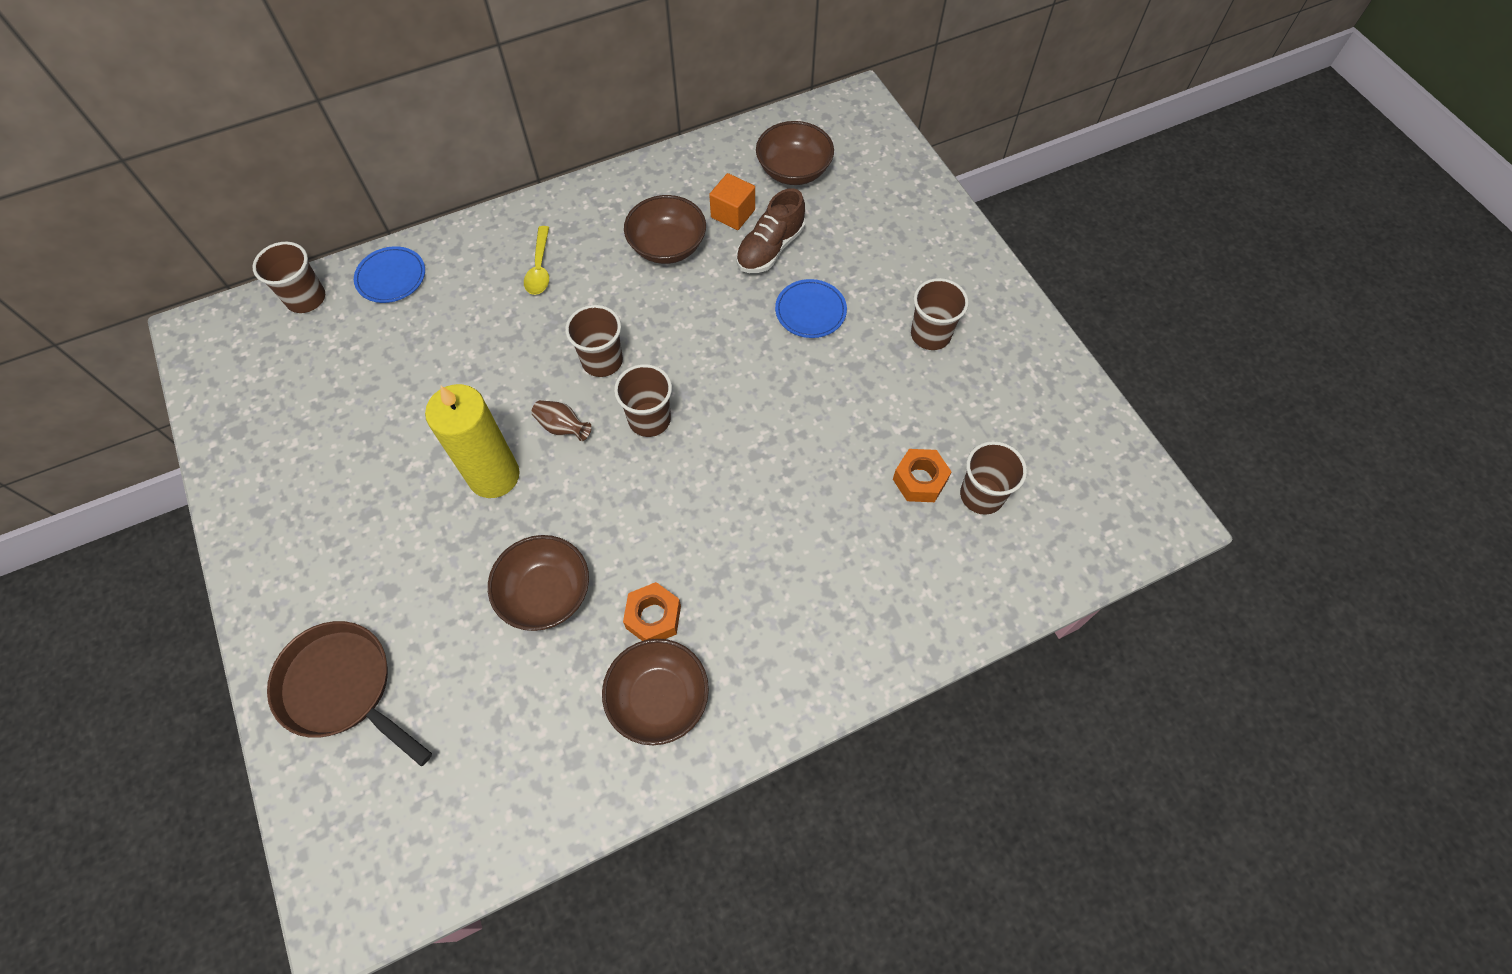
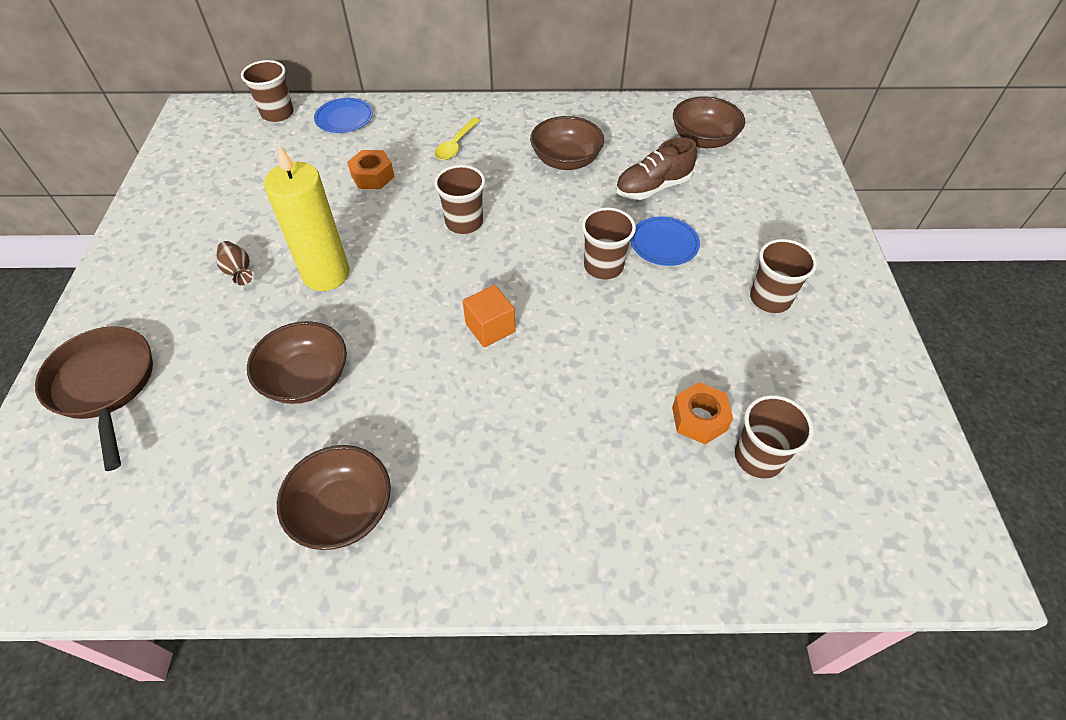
camera: 25 degrees right, 10 degrees down
(562, 427) = (402, 259): brown vase -> brown vase (239, 271)
(649, 419) = (476, 278): brown cup -> brown cup (603, 266)
(653, 617) = (382, 437): orange nut -> orange nut (372, 176)
(733, 213) = (634, 154): orange cube -> orange cube (490, 328)

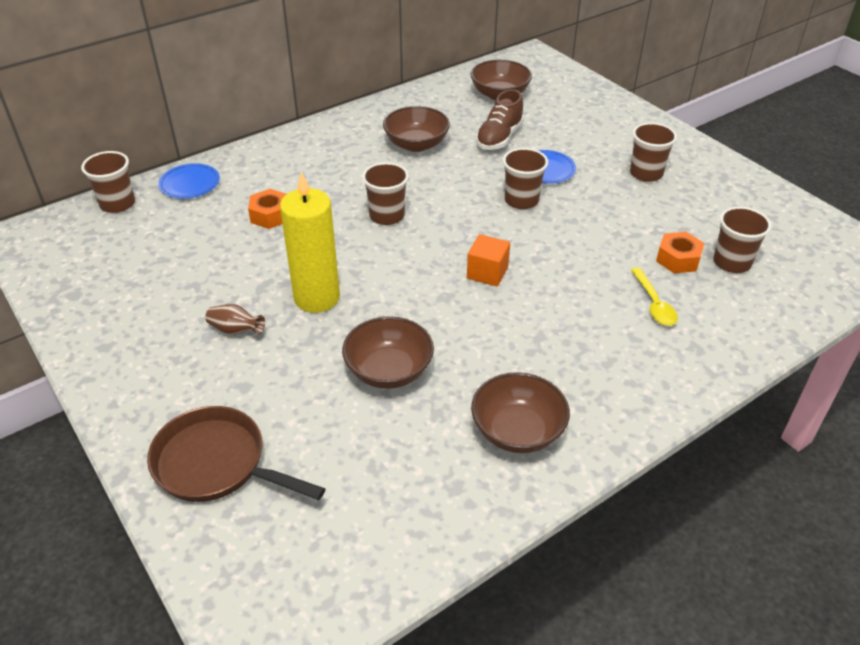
camera: 35 degrees left, 10 degrees down
(456, 145) = (315, 166): yellow spoon -> yellow spoon (654, 304)

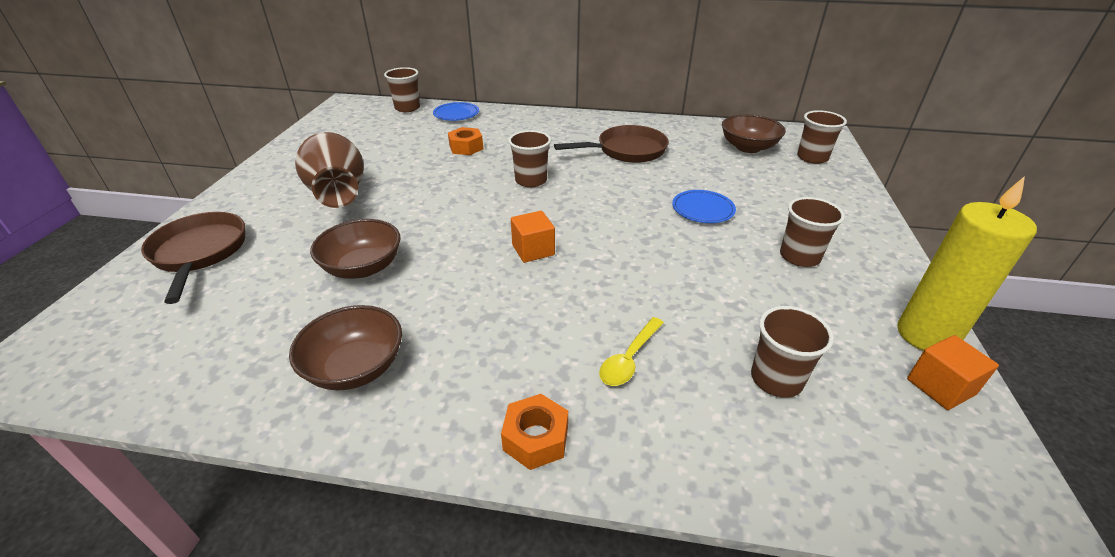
camera: 45 degrees right, 5 degrees down
(235, 330) = (338, 193): brown vase -> brown vase, size x2.46
(317, 297) = (407, 202): yellow candle -> yellow candle (926, 335)
(416, 144) = (626, 151): brown bowl -> brown pan
(499, 138) = (698, 173): brown shoe -> none
(521, 200) = (645, 219): brown cup -> brown cup (812, 158)
(678, 259) = (718, 339): orange nut -> orange nut (536, 438)
(795, 216) = (940, 387): none -> orange cube

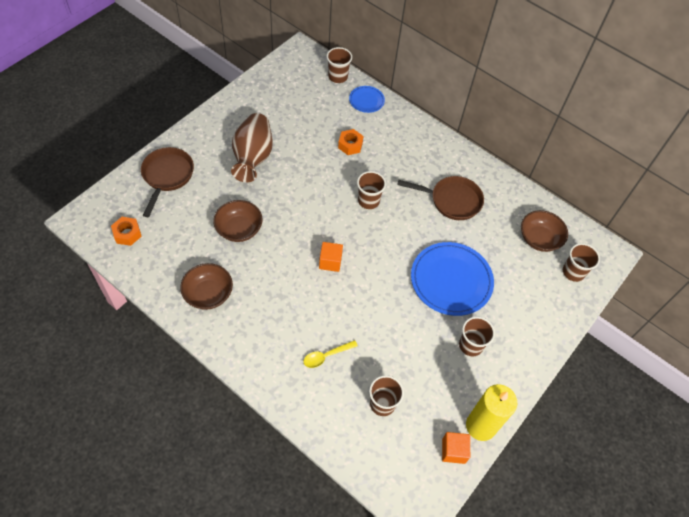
camera: 25 degrees right, 20 degrees up
(536, 438) = (260, 371): orange nut -> orange nut (127, 234)
(703, 209) = (451, 280): blue plate -> blue plate, size x1.99

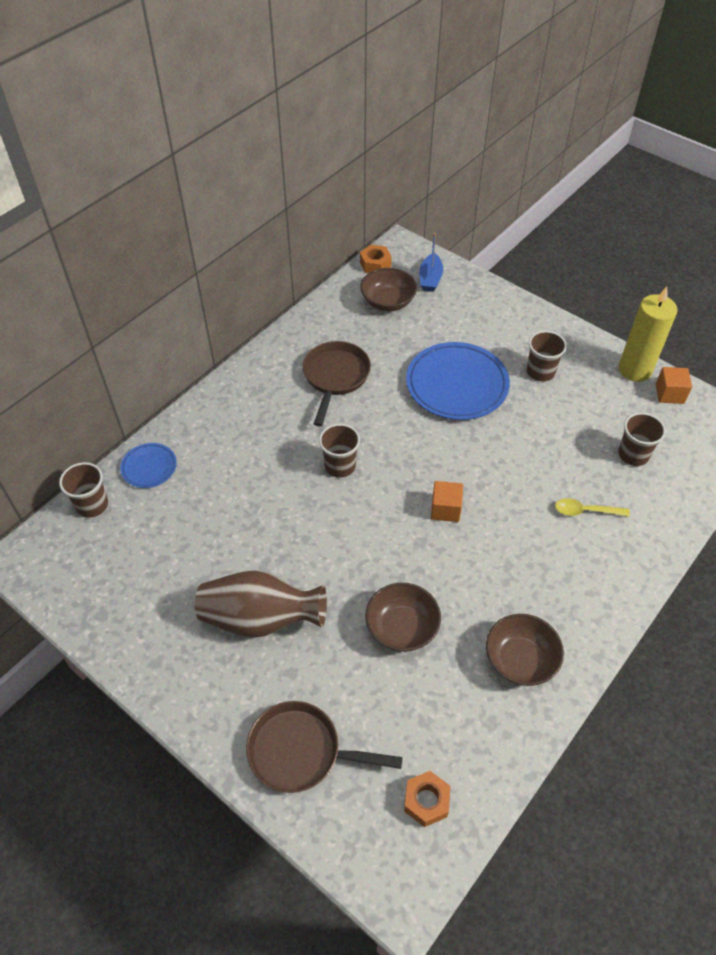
camera: 85 degrees left, 5 degrees down
(326, 356) = (585, 511): yellow spoon -> yellow spoon turned 120 degrees clockwise
(350, 145) = (238, 487): orange nut -> orange nut (375, 264)
(573, 272) = (430, 279): brown cup -> blue boat

